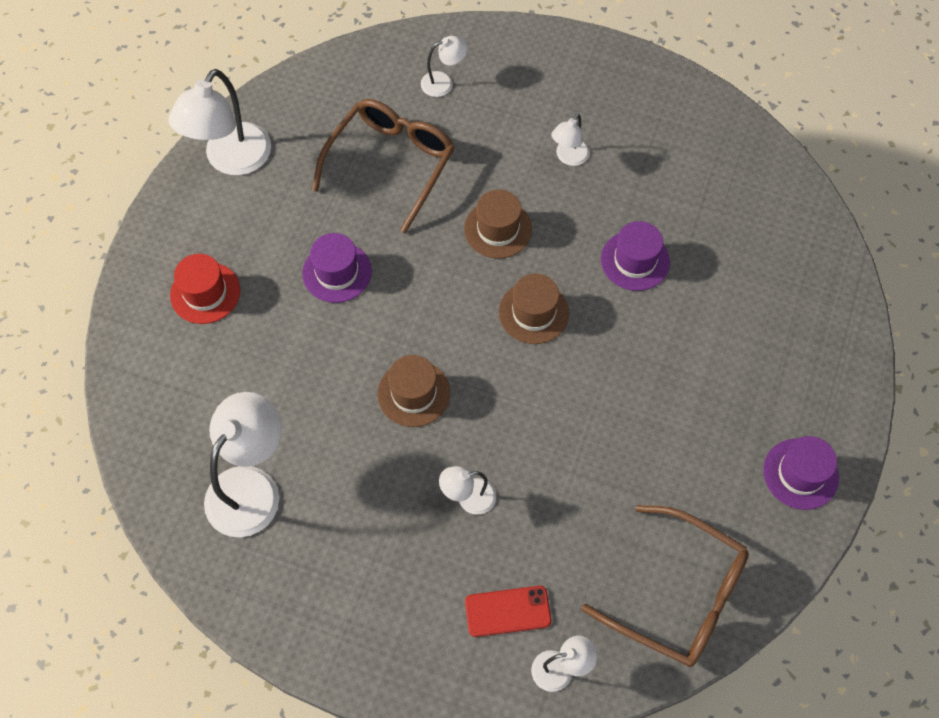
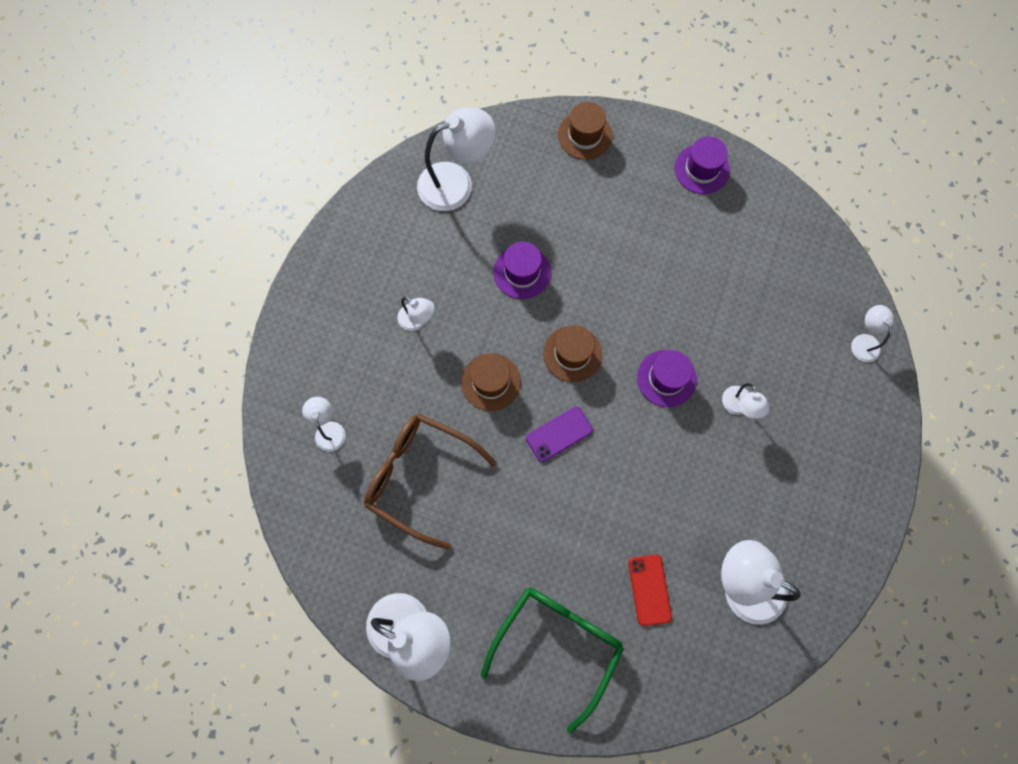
camera: 90 degrees left, 10 degrees up
(205, 293) = (558, 644): red hat -> green glasses
(337, 272) = (535, 522): purple hat -> purple hat (666, 378)
(414, 393) = (650, 451): brown hat -> brown hat (584, 135)
(436, 297) = (559, 434): none -> purple phone
(507, 611) = (825, 378): red phone -> red phone (649, 589)
(679, 595) = (801, 258): brown glasses -> none
(746, 192) = (456, 183): none -> white lamp

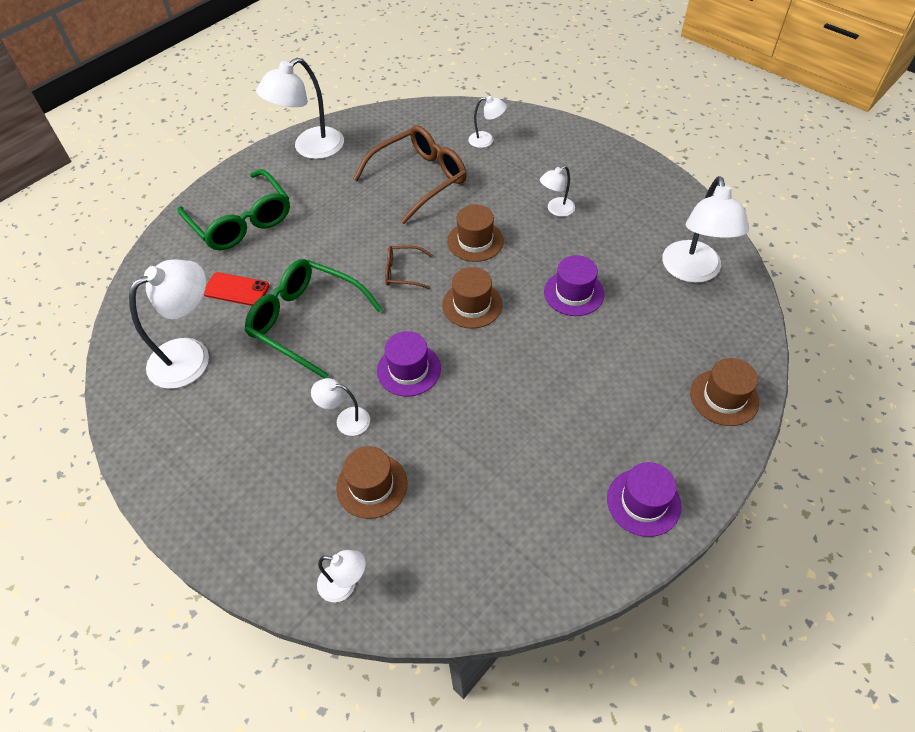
camera: 115 degrees right, 20 degrees down
(559, 434) = (402, 272): purple phone -> brown glasses
(656, 497) = (306, 321): none -> green glasses
(783, 359) = (372, 485): none -> brown hat

